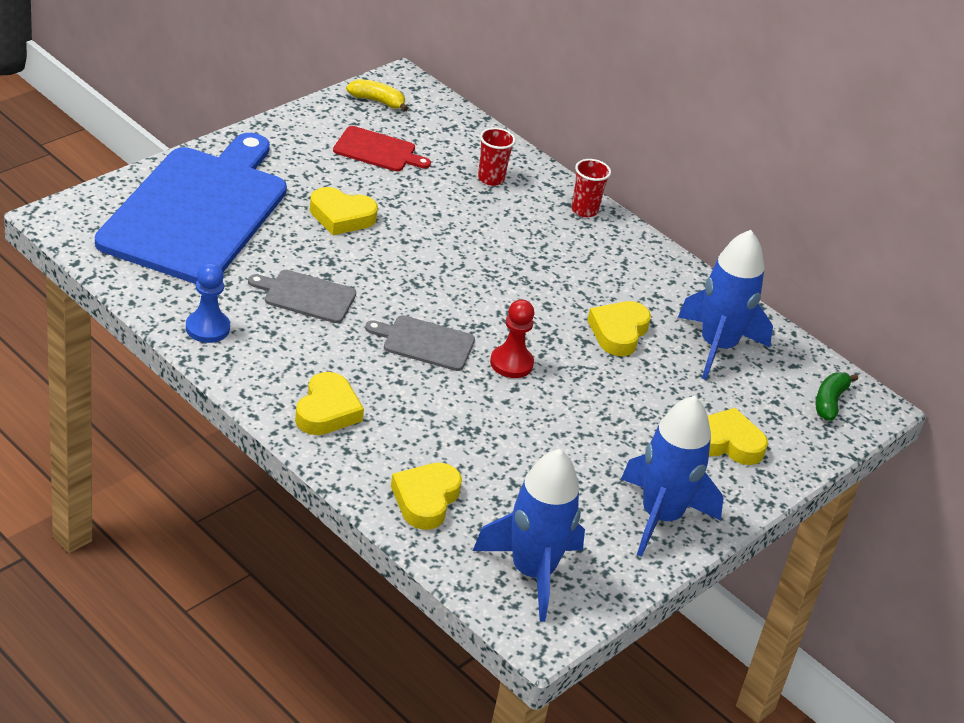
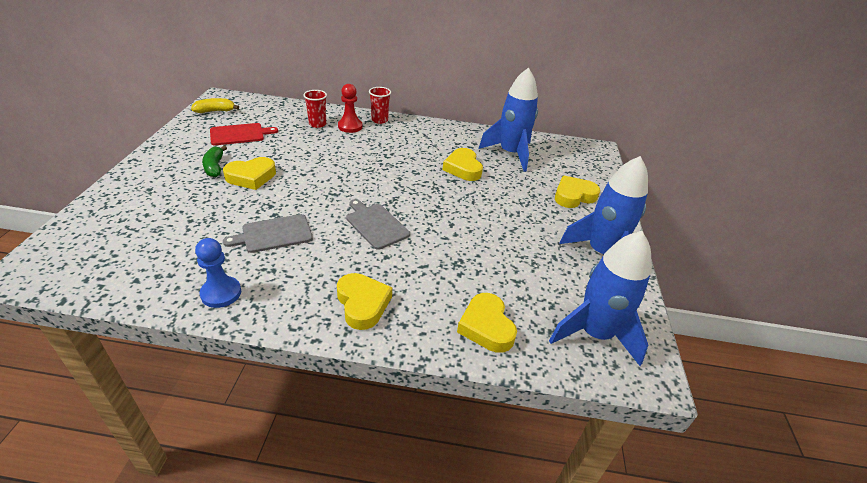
camera: 35 degrees left, 0 degrees up
(197, 211) = (144, 216): blue cutting board -> none
(425, 343) = (376, 225): grey cutting board -> grey cutting board turned 75 degrees clockwise
(511, 363) = (433, 211): red pawn -> red pawn (350, 126)
(829, 402) = (582, 155): green banana -> green banana (215, 167)

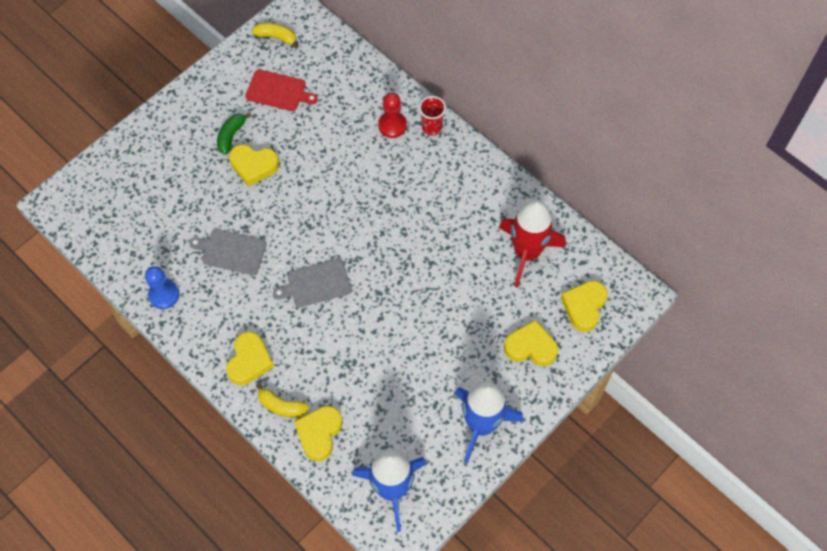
camera: 40 degrees right, 25 degrees up
(317, 124) = (362, 106): red cup -> none
(376, 225) = (316, 284): grey cutting board -> grey cutting board turned 105 degrees counterclockwise
(429, 323) = (281, 406): none -> yellow banana
(463, 168) = (455, 250): yellow heart -> yellow heart (584, 306)
(510, 154) = (526, 252): blue rocket -> red rocket

